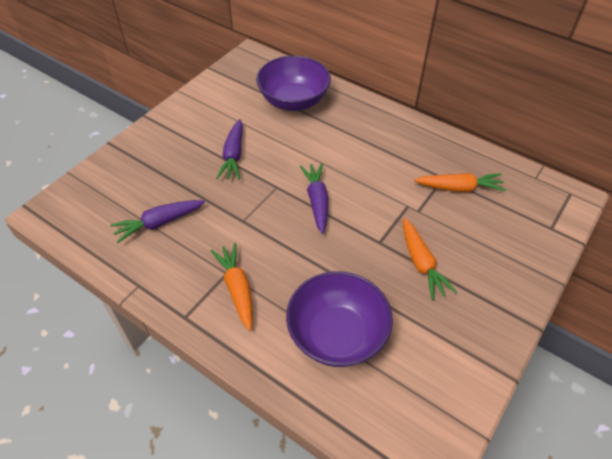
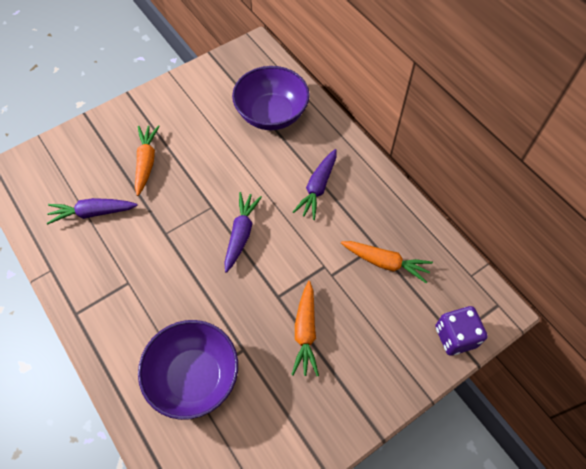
camera: 20 degrees right, 10 degrees up
(233, 155) = (187, 160): purple carrot -> purple carrot (317, 188)
(237, 289) = (130, 301): orange carrot -> orange carrot (146, 162)
(551, 227) = (455, 336): none -> purple dice

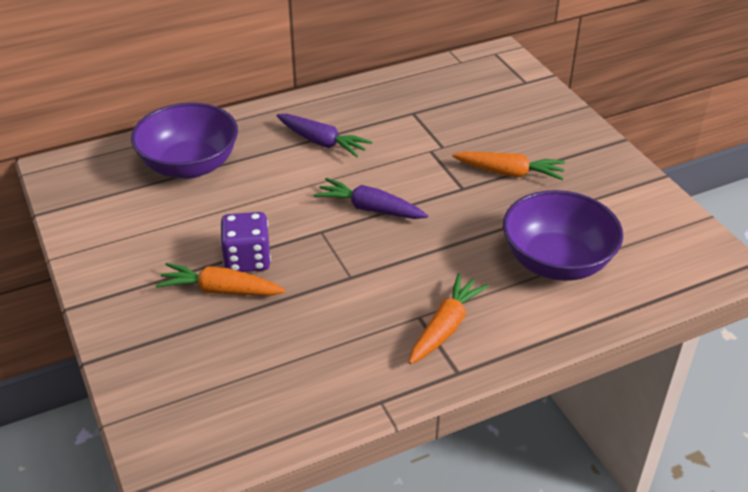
camera: 80 degrees left, 20 degrees down
(93, 213) = (292, 352): purple carrot -> none
(385, 263) = (435, 109): orange carrot -> orange carrot (445, 327)
(455, 336) = (525, 81): purple dice -> purple dice (247, 259)

